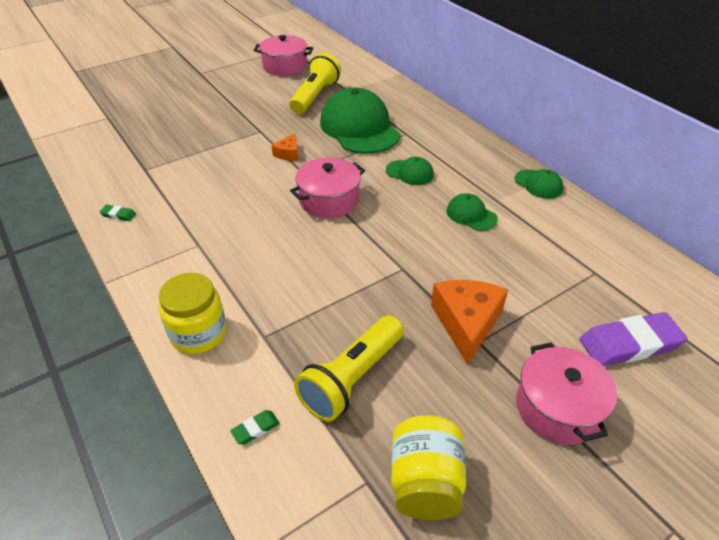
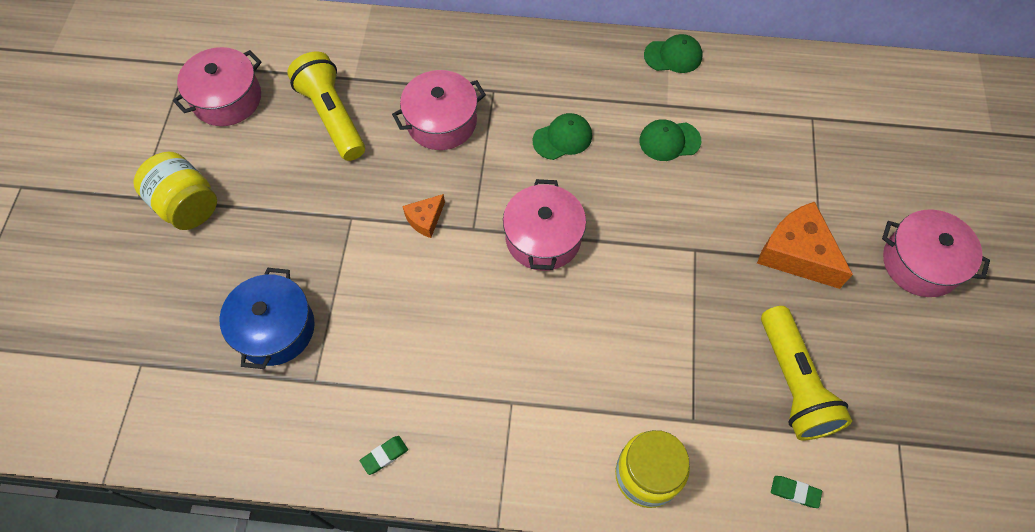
camera: 50 degrees left, 20 degrees up
(165, 142) = (275, 328): none -> blue pot
(255, 429) = (795, 492): green eraser -> green eraser turned 75 degrees counterclockwise
(288, 154) = (425, 219): orange cheese -> orange cheese turned 75 degrees clockwise
(359, 128) = (441, 122): green cap -> pink pot
(425, 483) = (925, 403): yellow jar -> yellow jar (187, 205)
(630, 344) = (898, 165): purple eraser -> none

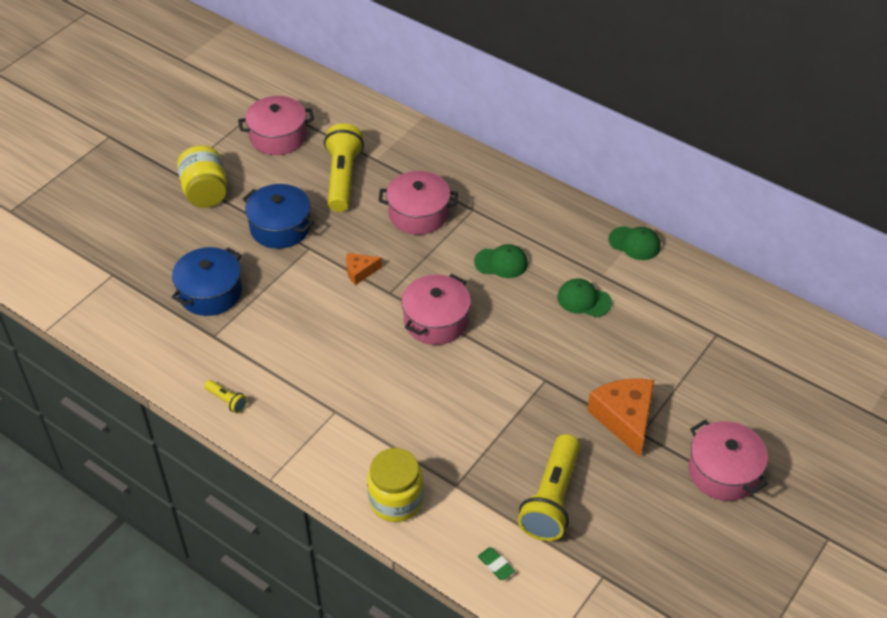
camera: 30 degrees right, 15 degrees down
(302, 208) = (280, 227): none -> blue pot
(384, 455) = (227, 401): green eraser -> yellow flashlight

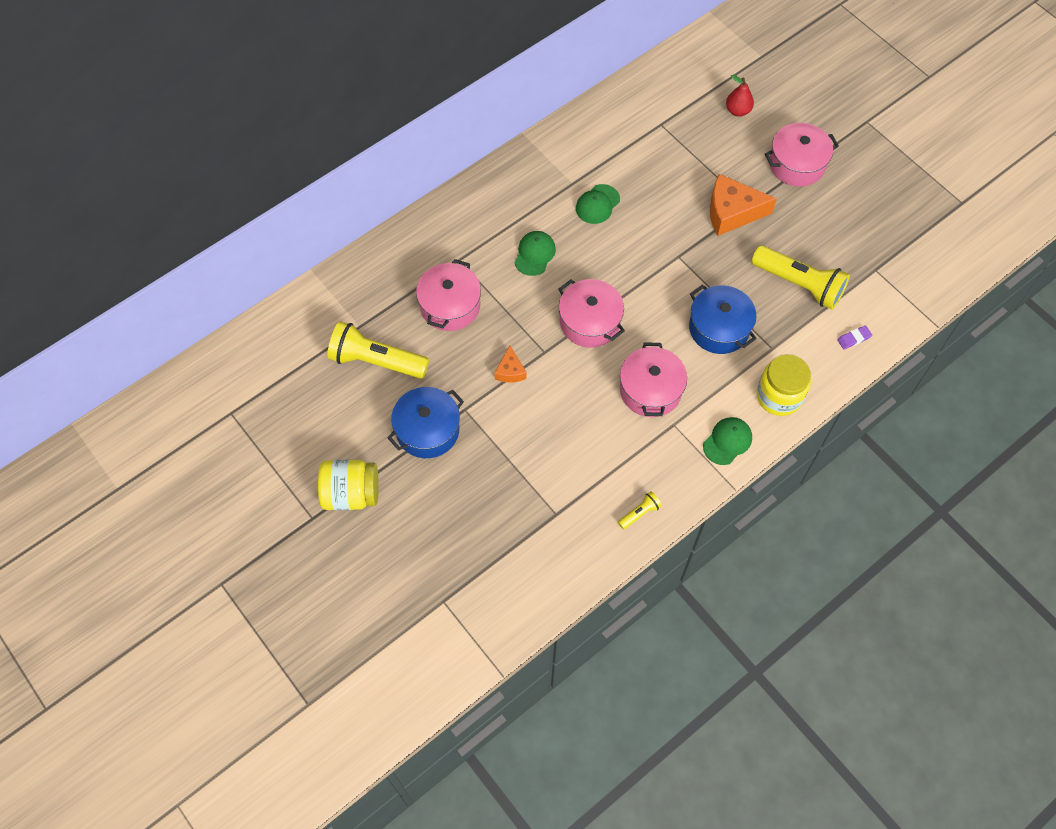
camera: 75 degrees left, 15 degrees up
(210, 293) = (498, 509): blue pot -> blue pot (719, 328)
(278, 137) = (290, 409): pink pot -> pink pot (650, 390)
(496, 565) = (854, 338): green eraser -> purple eraser
(634, 243) = (543, 148): green cap -> green cap (727, 441)
(773, 401) = (737, 110): none -> red pear

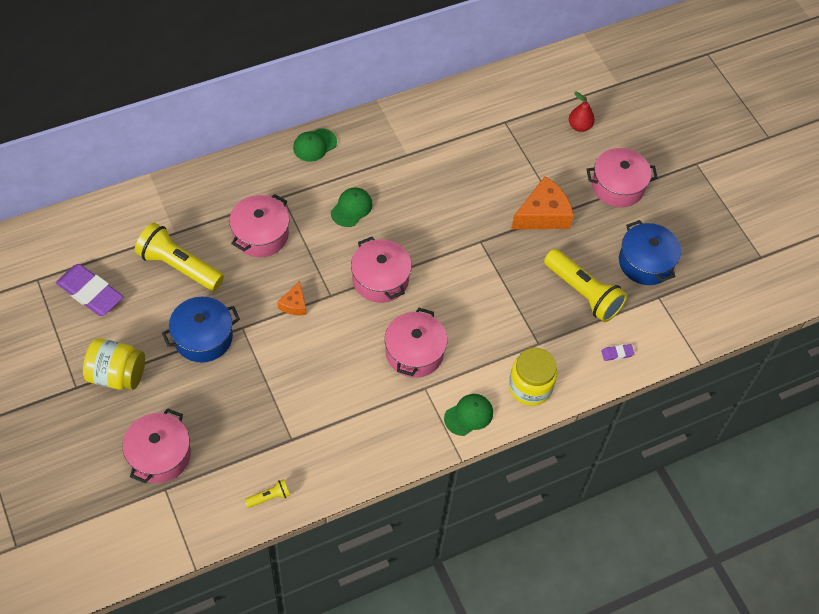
camera: 10 degrees right, 5 degrees down
(292, 413) = (90, 293): none -> purple eraser
(425, 567) = (159, 455): none -> pink pot
(597, 204) = (423, 178): green cap -> green cap (314, 145)
(639, 513) = (367, 458): yellow flashlight -> yellow flashlight (269, 497)
(719, 328) = (495, 313): blue pot -> blue pot (645, 262)
(732, 212) = (543, 214): orange cheese -> orange cheese turned 135 degrees clockwise

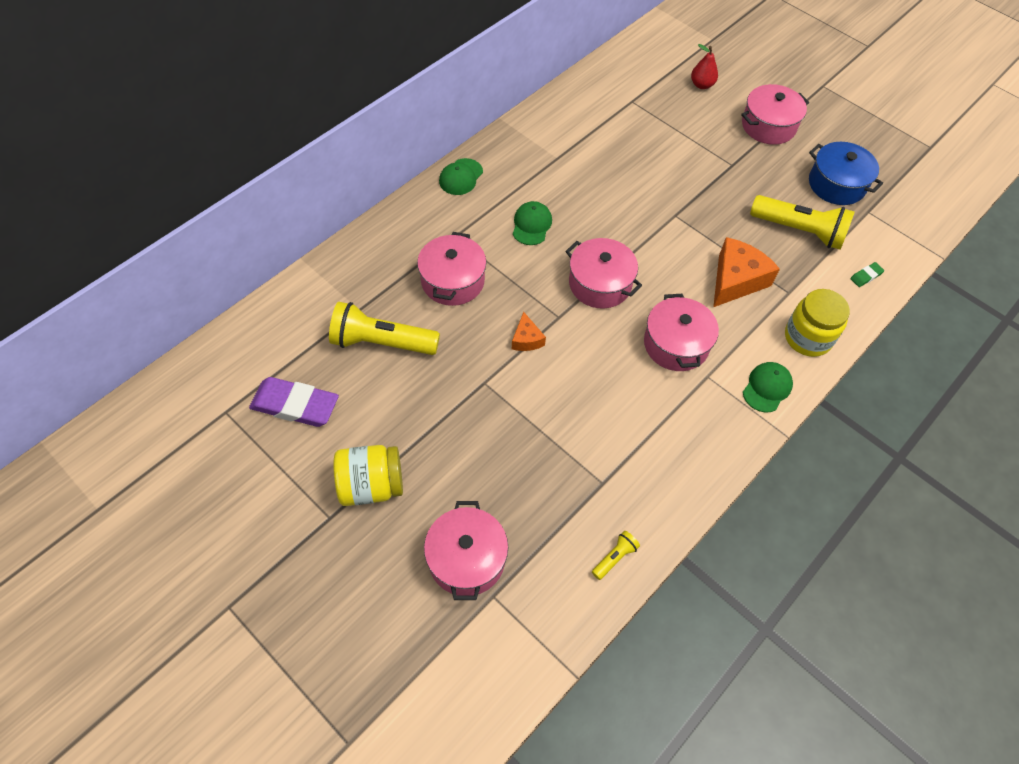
camera: 20 degrees left, 0 degrees up
(203, 337) = (447, 408): blue pot -> none
(543, 214) = (718, 172): orange cheese -> orange cheese (736, 280)
(617, 353) = (866, 276): purple eraser -> green eraser

